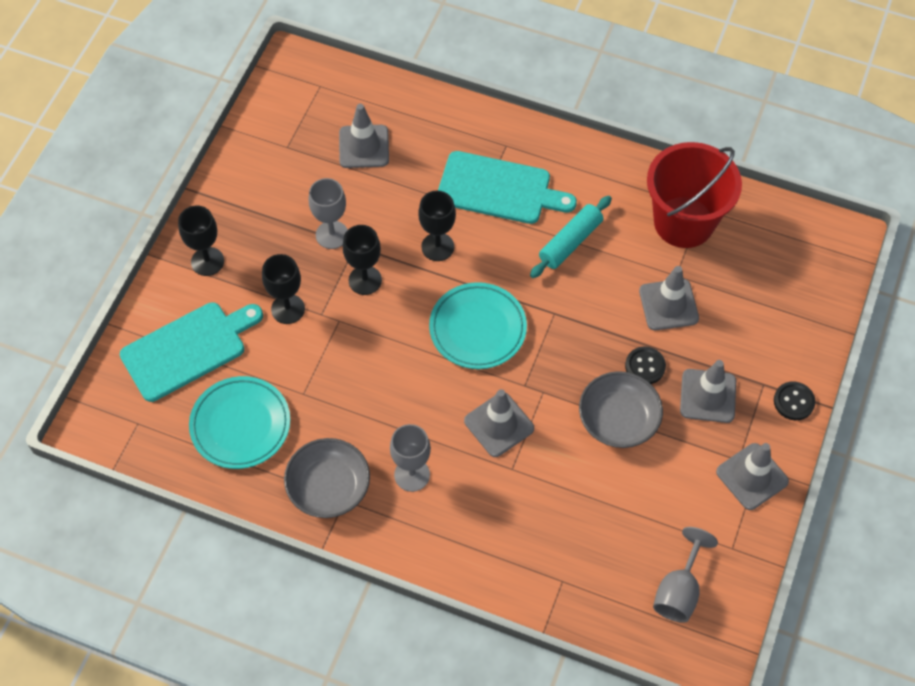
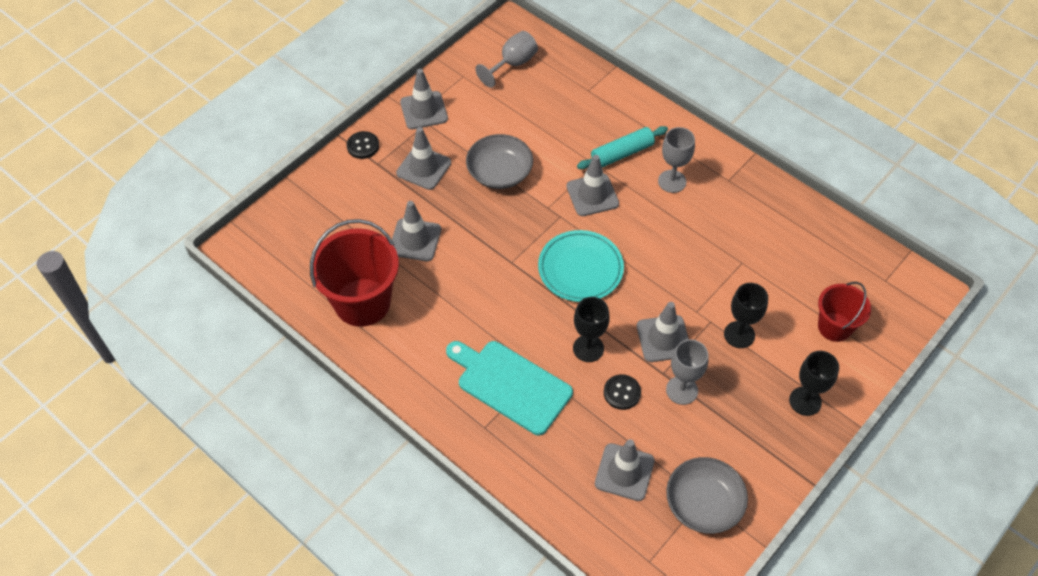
camera: 160 degrees left, 5 degrees down
(188, 349) = (834, 327): turquoise cutting board -> red bucket
(240, 425) = (799, 254): turquoise plate -> none
(329, 487) = (738, 191): grey bowl -> grey bowl (703, 503)
(365, 280) = (663, 339): black goblet -> grey traffic cone
(570, 242) = (469, 316): turquoise rolling pin -> turquoise rolling pin (622, 154)
(645, 366) = (459, 201): black button -> black button (622, 393)

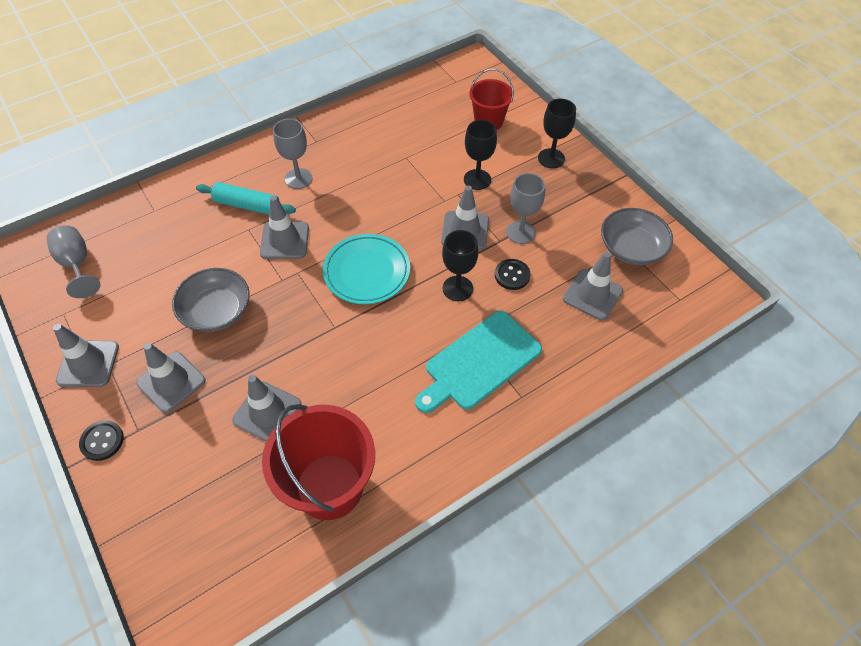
camera: 75 degrees left, 0 degrees up
(622, 154) = (247, 205): turquoise rolling pin -> turquoise rolling pin turned 60 degrees counterclockwise

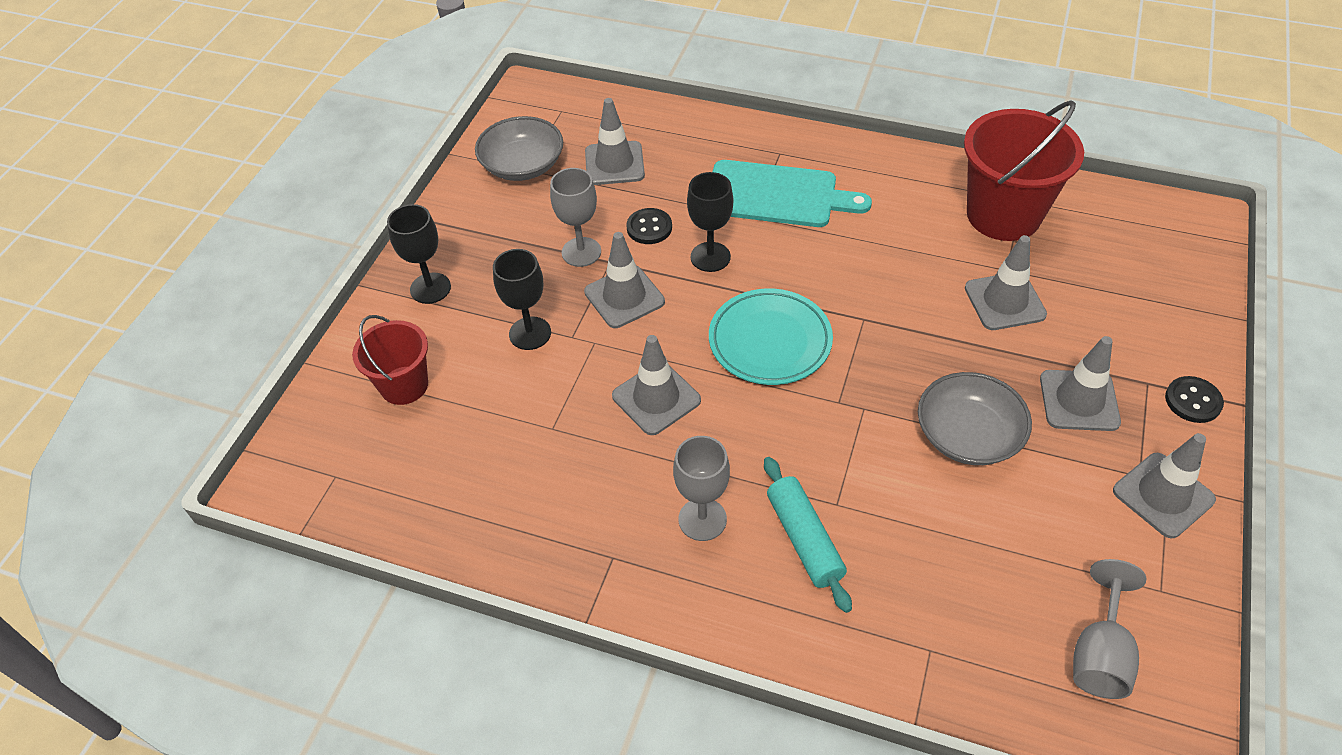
camera: 125 degrees left, 5 degrees down
(284, 240) = (811, 450): grey traffic cone -> grey traffic cone (656, 398)

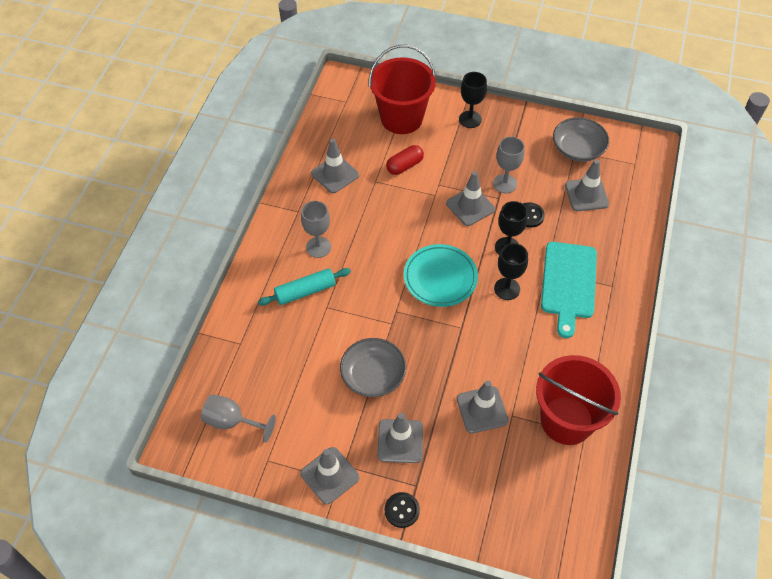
camera: 85 degrees right, 5 degrees up
(404, 385) = (401, 118): red bucket -> red bucket, size x1.69
(522, 383) = (405, 166): none -> red capsule
(530, 333) = (439, 166): black goblet -> black goblet (507, 289)
(656, 398) = (396, 224): grey traffic cone -> grey traffic cone (335, 174)

